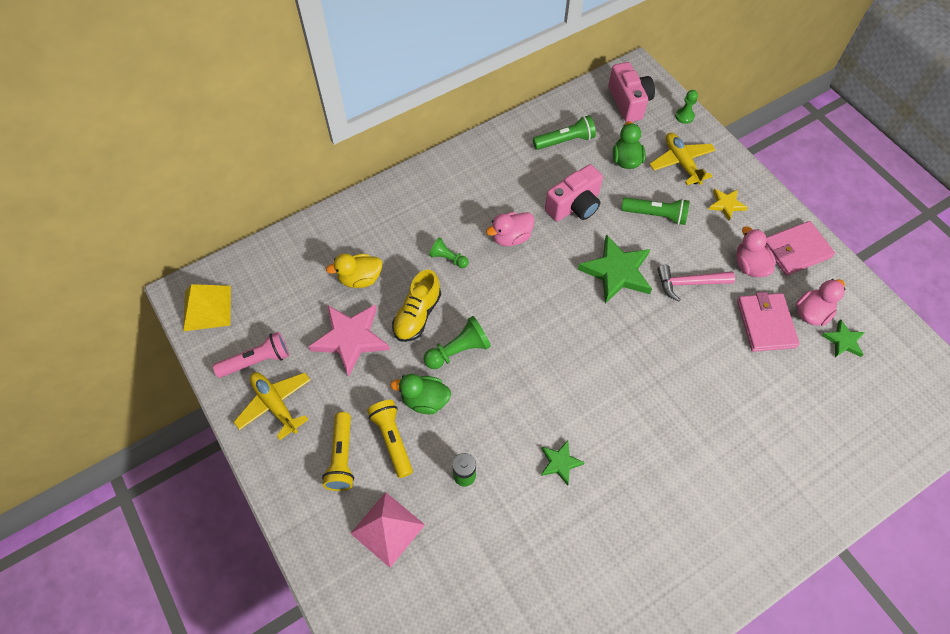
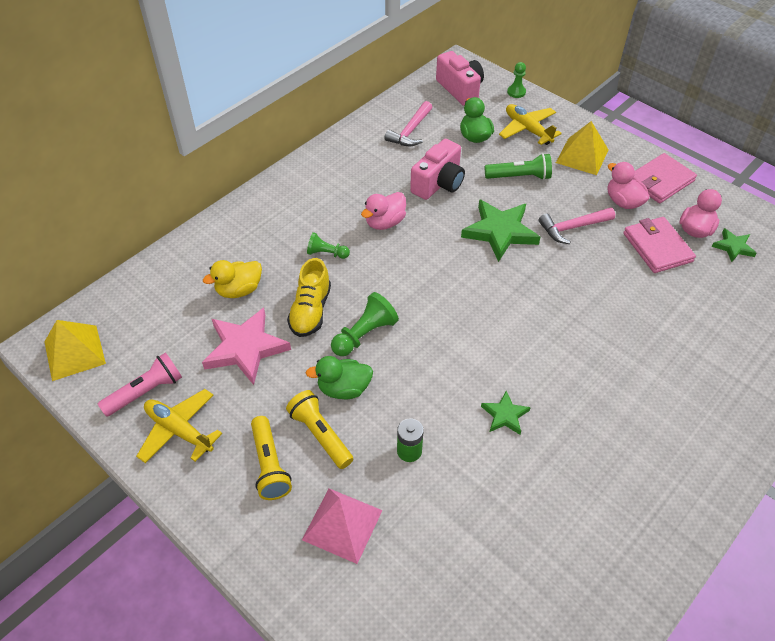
camera: 15 degrees left, 10 degrees down
(565, 141) = (410, 131): green flashlight -> pink hammer
(726, 205) = (582, 156): yellow star -> yellow pyramid

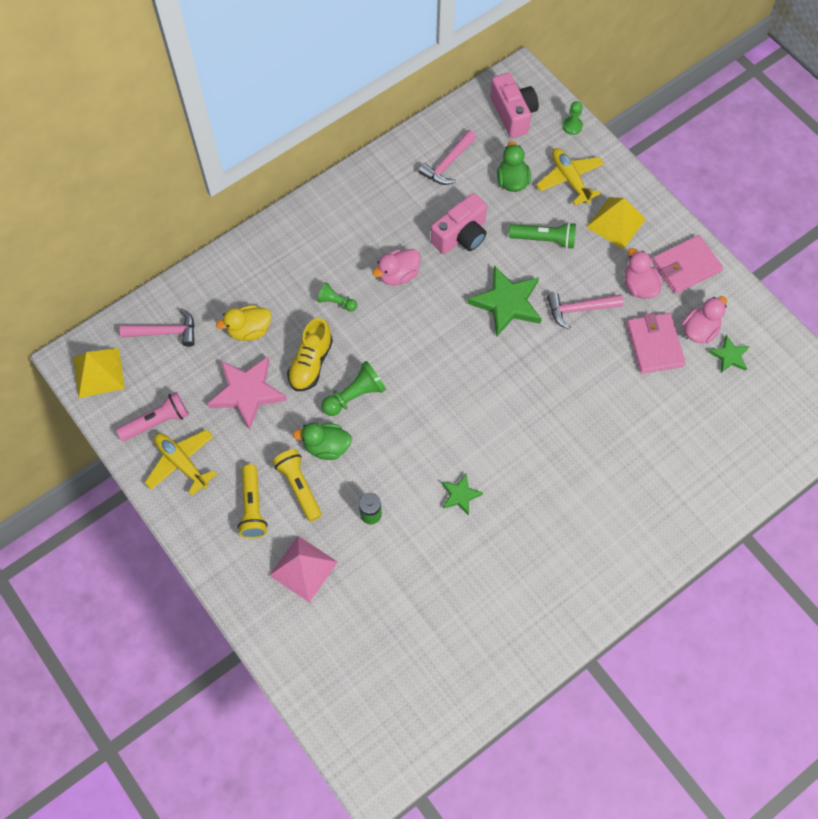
camera: 10 degrees right, 15 degrees up
(147, 304) = (165, 332): none -> pink hammer

